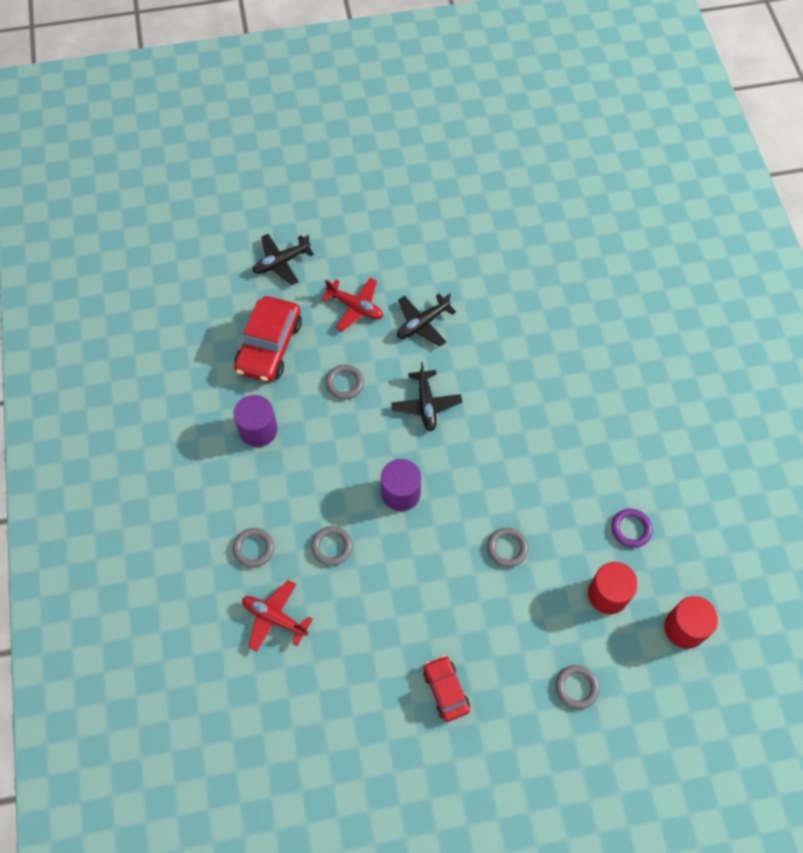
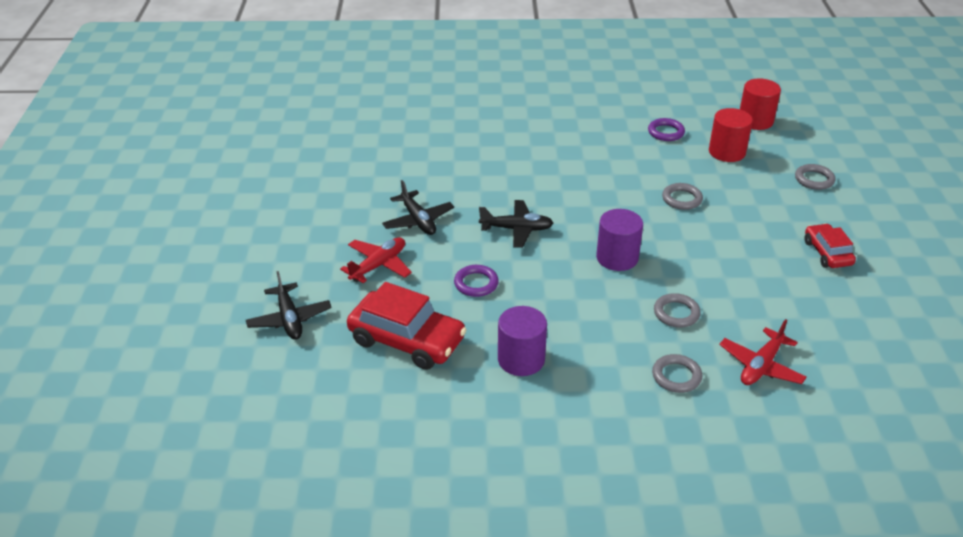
camera: 80 degrees left, 25 degrees down
(345, 383) = (476, 283): grey ring -> purple ring
(445, 690) = (827, 253): red car -> red car turned 90 degrees clockwise

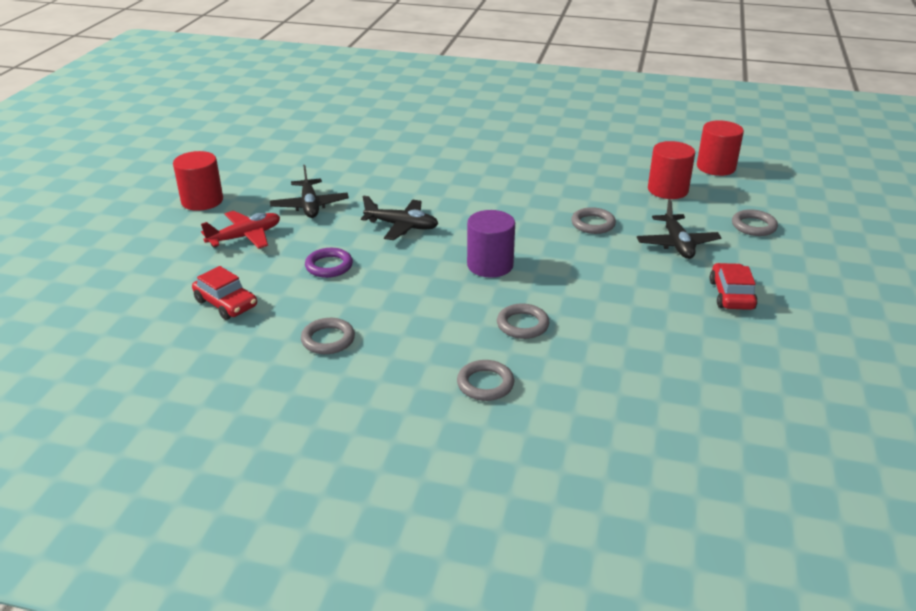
camera: 15 degrees right, 5 degrees down
(289, 319) = (129, 268): black plane -> black plane (677, 244)
(310, 231) = (202, 201): none -> red cylinder
(407, 340) = (226, 303): red car -> red car, size x0.58
(521, 359) = (328, 339): purple cylinder -> grey ring
(666, 132) = (611, 165): purple ring -> none
(761, 366) = (589, 391): red plane -> none

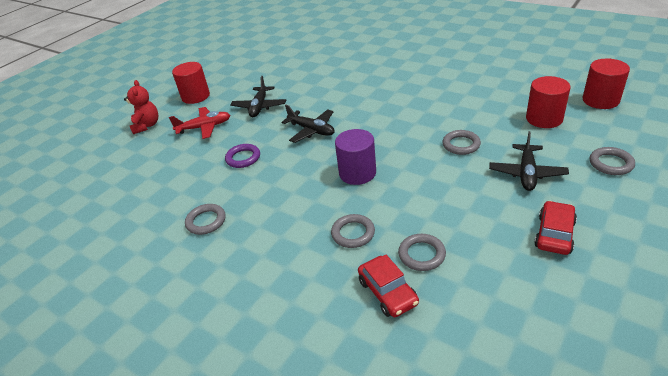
camera: 25 degrees right, 5 degrees up
(150, 243) = (146, 126): none -> red teddy bear
(226, 303) = (161, 180): red car -> red car (388, 292)
(485, 384) = (293, 285): grey ring -> grey ring (421, 254)

